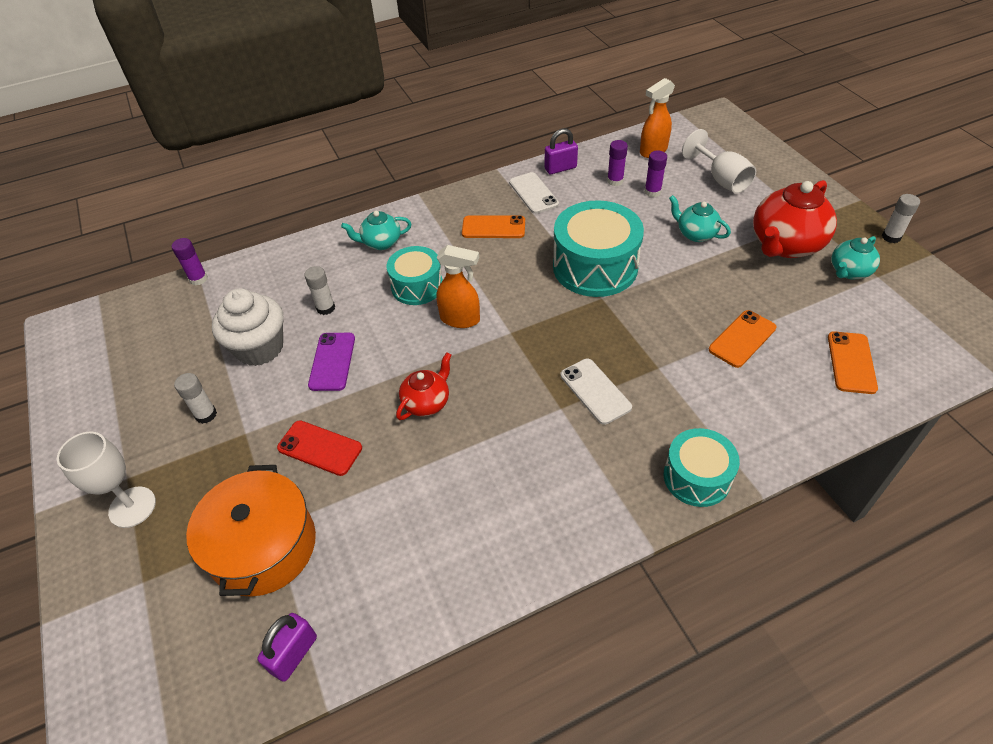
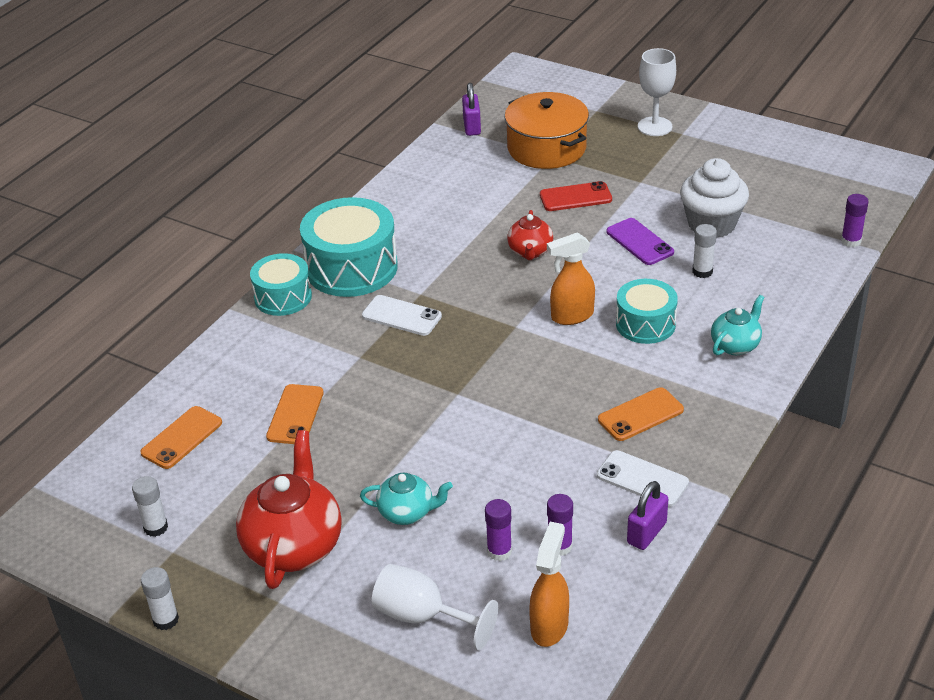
camera: 145 degrees right, 10 degrees down
(206, 415) = (684, 177): white glue stick -> white glue stick (155, 527)
(595, 267) = (490, 421): turquoise drum -> turquoise drum (351, 268)
(849, 271) = (207, 542): turquoise teapot -> none
(851, 362) = (182, 438): orange phone -> orange phone turned 60 degrees clockwise

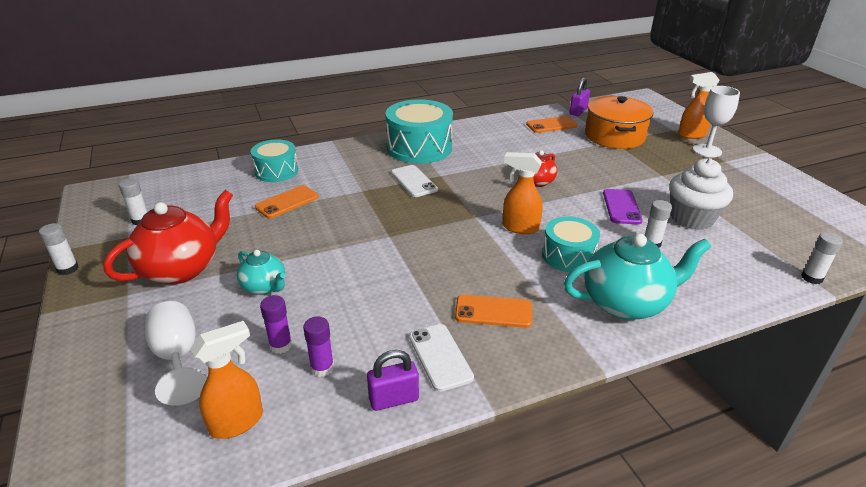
camera: 35 degrees right, 5 degrees down
(182, 438) = (219, 185): orange phone -> orange phone (551, 125)
(283, 297) = (364, 146): turquoise drum -> turquoise drum (276, 171)
(575, 197) = (604, 166): red phone -> none
(621, 110) = (691, 135): none -> orange spray bottle
(735, 345) = (626, 303): turquoise teapot -> turquoise teapot, size x1.82
(851, 241) = (812, 278): purple glue stick -> white glue stick

